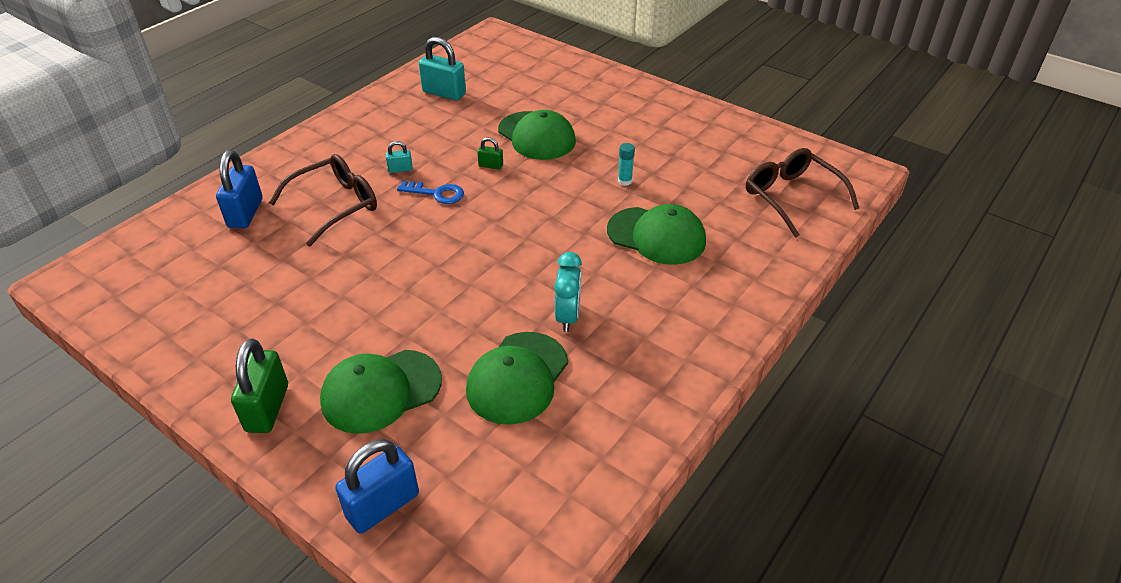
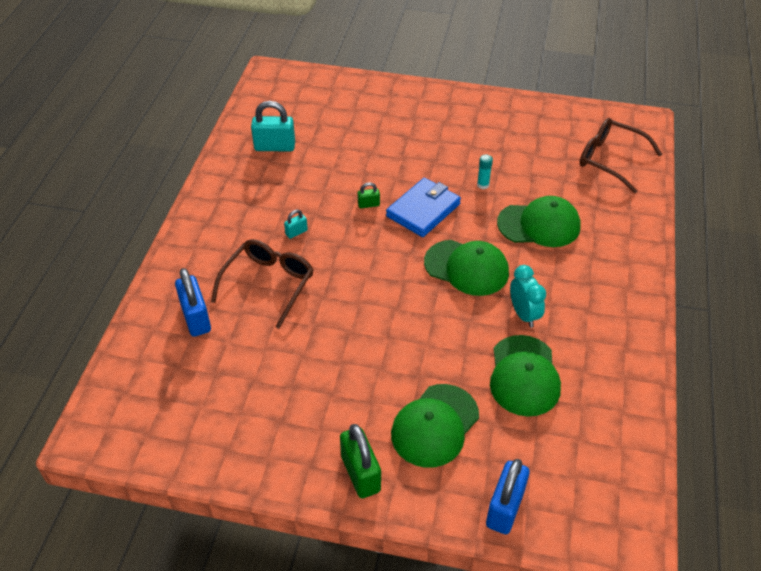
camera: 25 degrees left, 5 degrees up
(437, 193) = (344, 245): blue key -> none
(536, 136) = (384, 165): green cap -> green cap (466, 268)
(542, 186) = (423, 210): none -> blue wallet

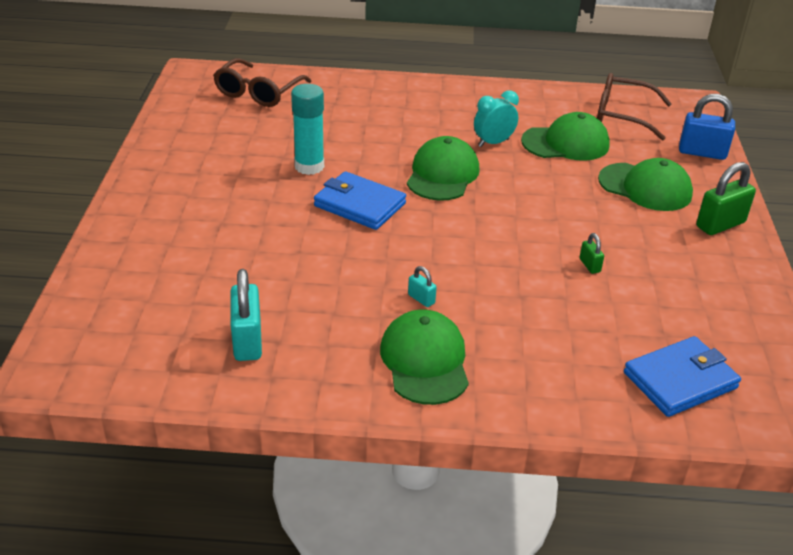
camera: 100 degrees left, 10 degrees down
(164, 367) = (680, 380): none -> blue wallet
(196, 318) = (595, 366): blue padlock -> none
(268, 284) = (516, 311): brown glasses -> brown glasses (622, 115)
(368, 204) = (358, 245): green padlock -> green padlock (589, 265)
(483, 185) = (309, 166): turquoise glue stick -> turquoise glue stick, size x2.07
(539, 225) = (367, 133): green cap -> green cap (425, 361)

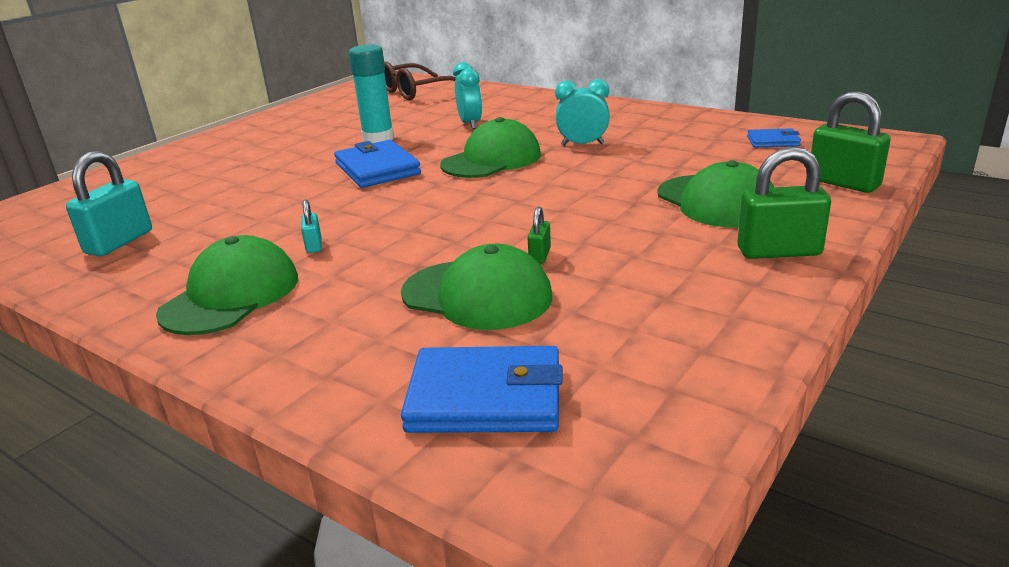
camera: 35 degrees right, 10 degrees down
(370, 132) = (470, 124): none -> turquoise clock
(565, 143) = (666, 154): green cap -> green cap (477, 295)
(622, 115) = (773, 141): brown glasses -> blue wallet
(702, 152) = (843, 183): blue padlock -> green padlock

